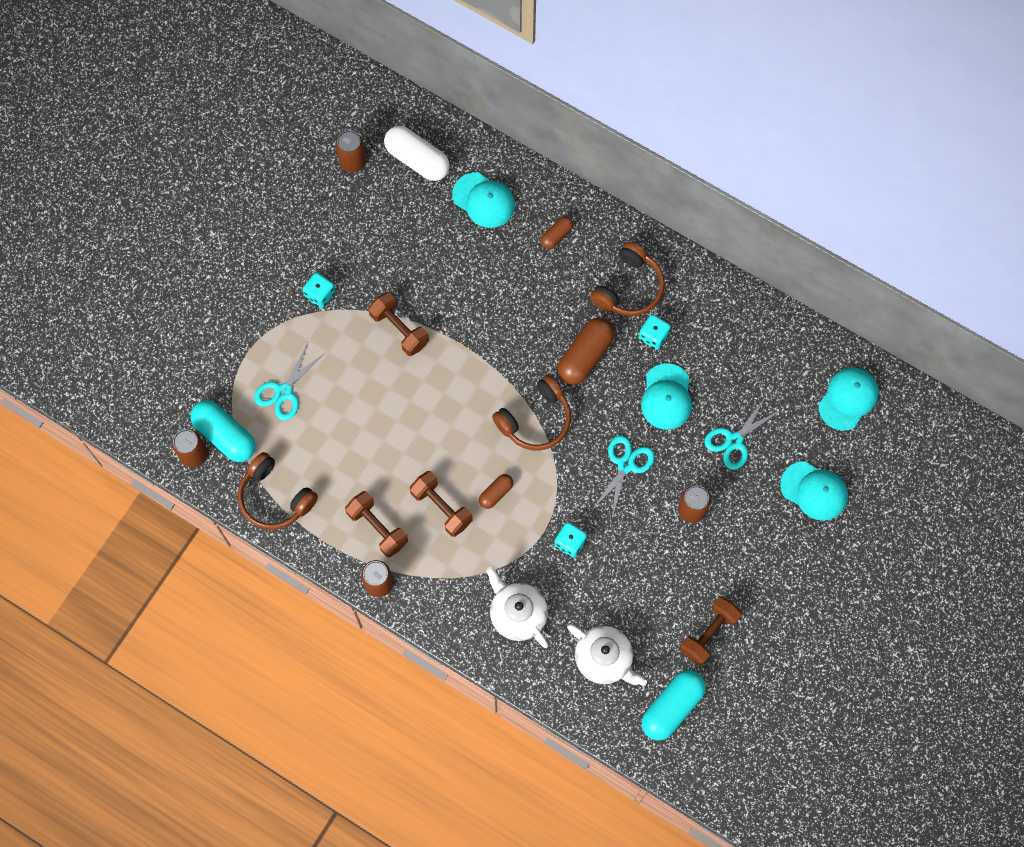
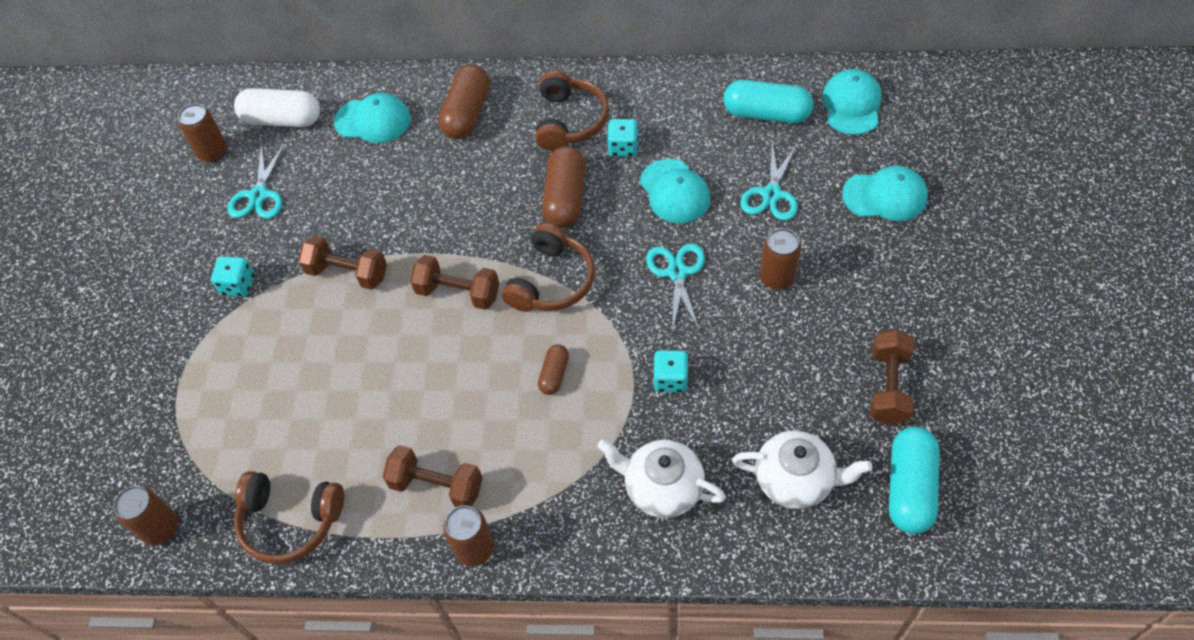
camera: 25 degrees left, 15 degrees down
(225, 435) = (192, 485): turquoise capsule -> turquoise capsule (766, 114)
(283, 392) = (243, 401): turquoise scissors -> turquoise scissors (259, 195)
(441, 507) = (500, 423): brown dumbbell -> brown dumbbell (458, 293)
(556, 235) = (467, 113): brown capsule -> brown capsule, size x1.86

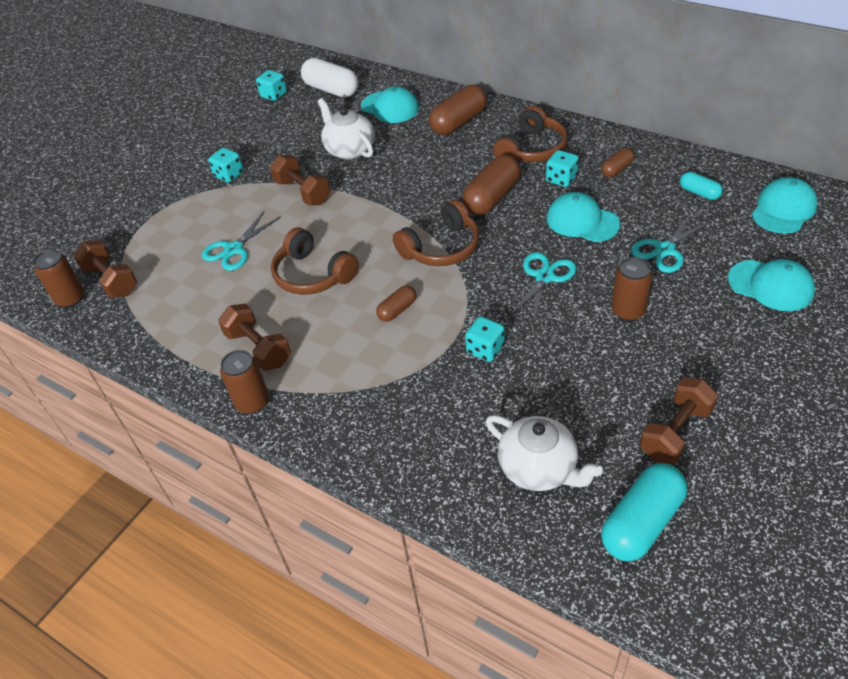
camera: 30 degrees right, 10 degrees down
(213, 152) = (274, 95): brown can -> turquoise dice
(259, 195) = (282, 128): turquoise scissors -> turquoise scissors (234, 249)
(290, 521) = (148, 329): brown headphones -> brown headphones (312, 275)
(458, 293) = (368, 231): brown dumbbell -> brown dumbbell (111, 280)
(662, 488) = (422, 424): white teapot -> white teapot (349, 149)
(672, 115) = (617, 169): none -> brown capsule
(674, 191) = (582, 221): turquoise cap -> turquoise cap turned 120 degrees clockwise
(766, 114) = (699, 193): turquoise capsule -> turquoise capsule, size x0.54

